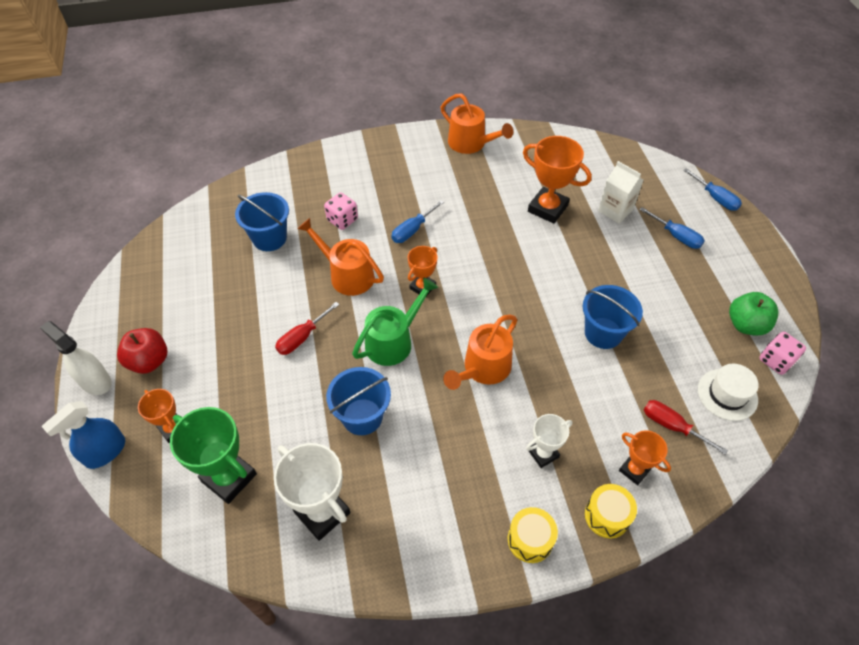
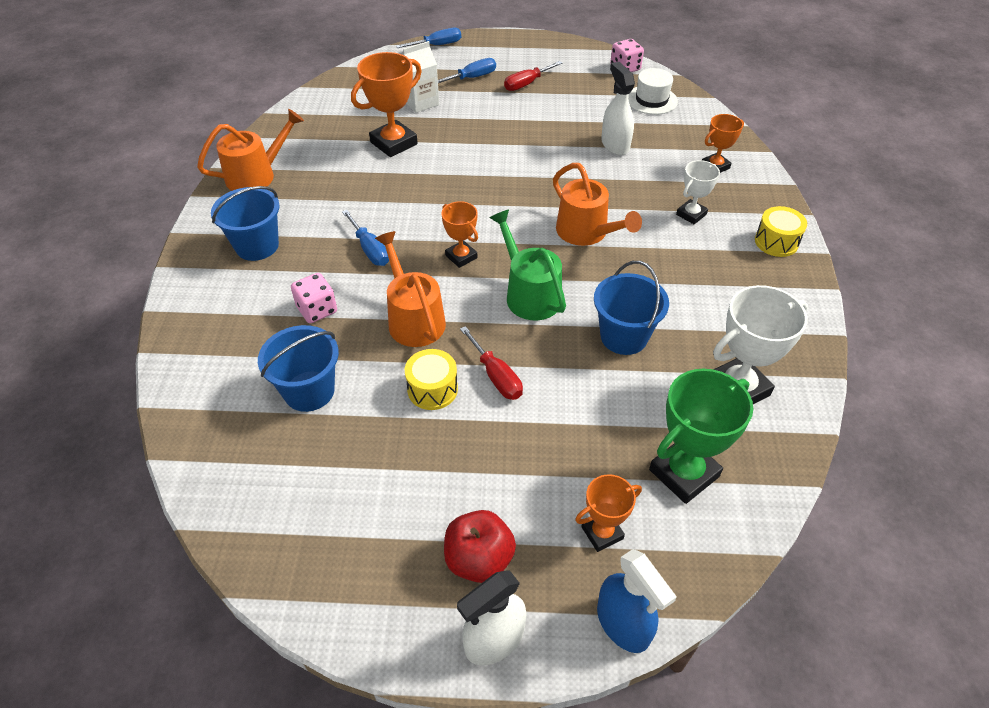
camera: 75 degrees left, 5 degrees down
(347, 275) = (413, 319): orange watering can -> orange watering can turned 105 degrees clockwise
(543, 454) = (691, 214): white trophy -> white trophy turned 60 degrees clockwise
(603, 333) = (568, 147): blue bucket -> blue bucket (257, 246)
(607, 516) = (756, 192): yellow drum -> yellow drum (432, 389)
(627, 372) = (615, 145): none -> white spray bottle
(672, 426) = (676, 135): red screwdriver -> red screwdriver (526, 84)
(746, 325) = (585, 71): green apple -> none

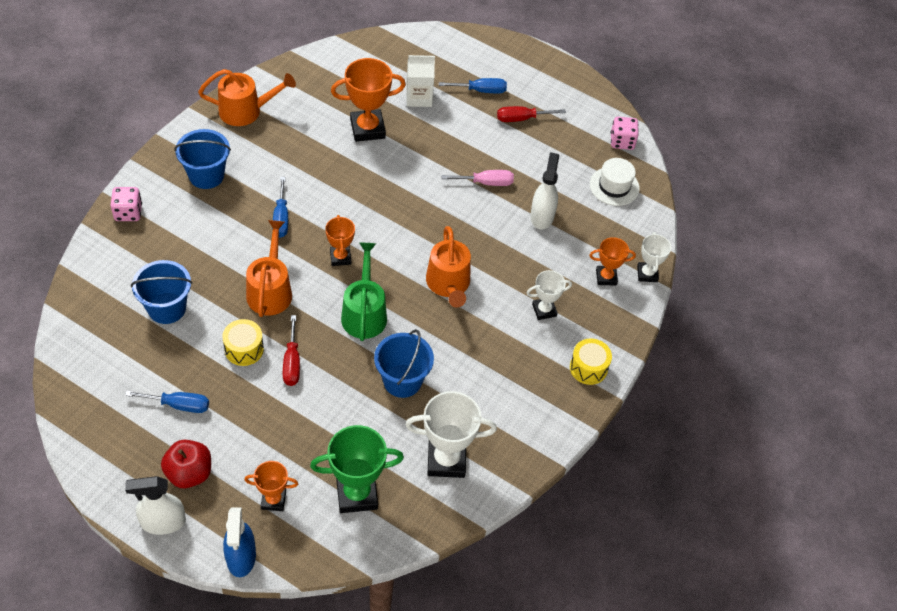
camera: 25 degrees right, 5 degrees up
(317, 310) = (212, 249): pink dice -> pink dice (128, 212)
(437, 45) = (479, 41): blue screwdriver -> blue screwdriver (179, 405)
(542, 140) = (486, 183): none -> pink screwdriver
(744, 149) = (647, 274): none -> white trophy

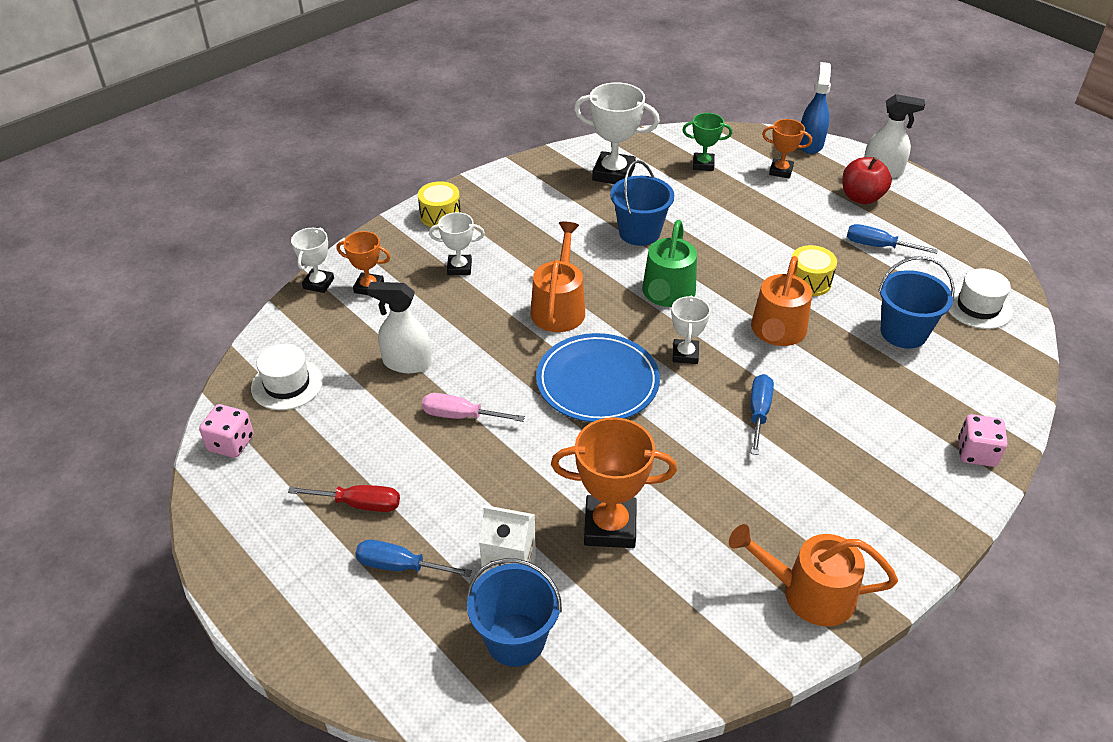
camera: 160 degrees left, 10 degrees down
(98, 347) = (978, 307): none -> white hat
(206, 175) = (868, 490): blue bucket -> blue bucket (515, 639)
(292, 362) = (756, 263): red screwdriver -> none
(340, 257) = (685, 354): orange trophy -> white trophy
(357, 494) = (703, 164): green trophy -> green trophy, size x0.58
(400, 223) = (597, 382): none -> blue plate
(542, 216) = (406, 363): white spray bottle -> white spray bottle turned 75 degrees clockwise

